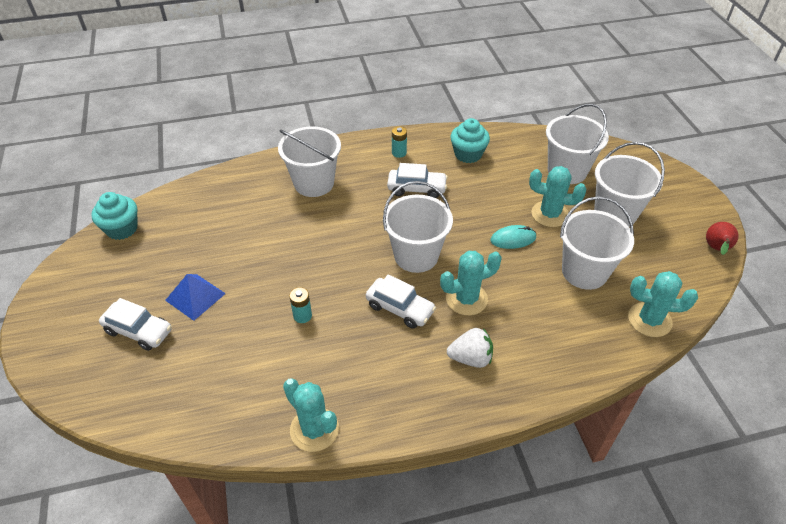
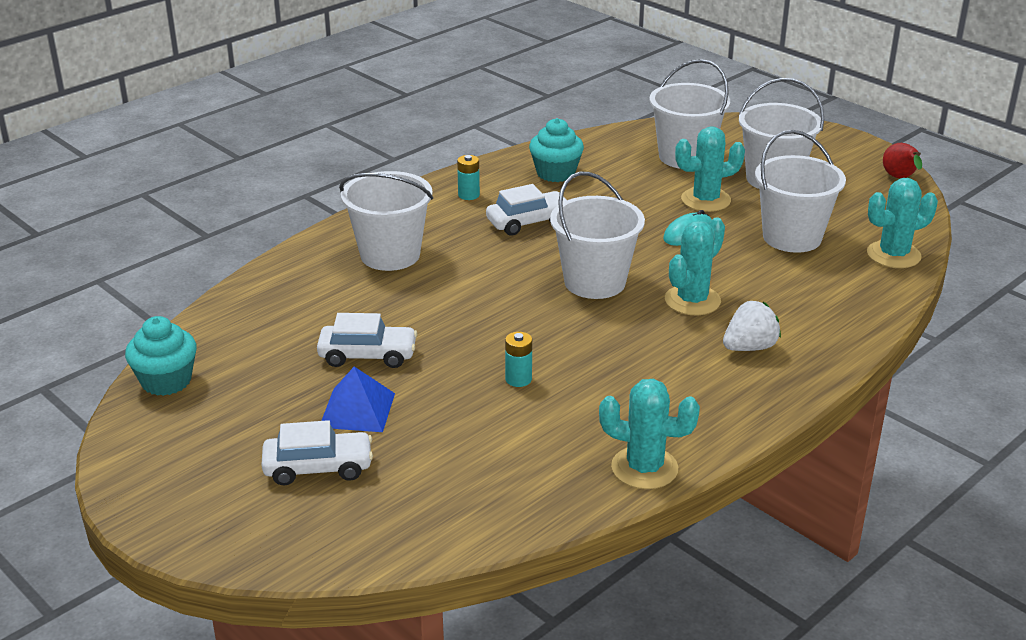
camera: 30 degrees left, 15 degrees down
(400, 308) = (627, 333): white car -> white car (368, 355)

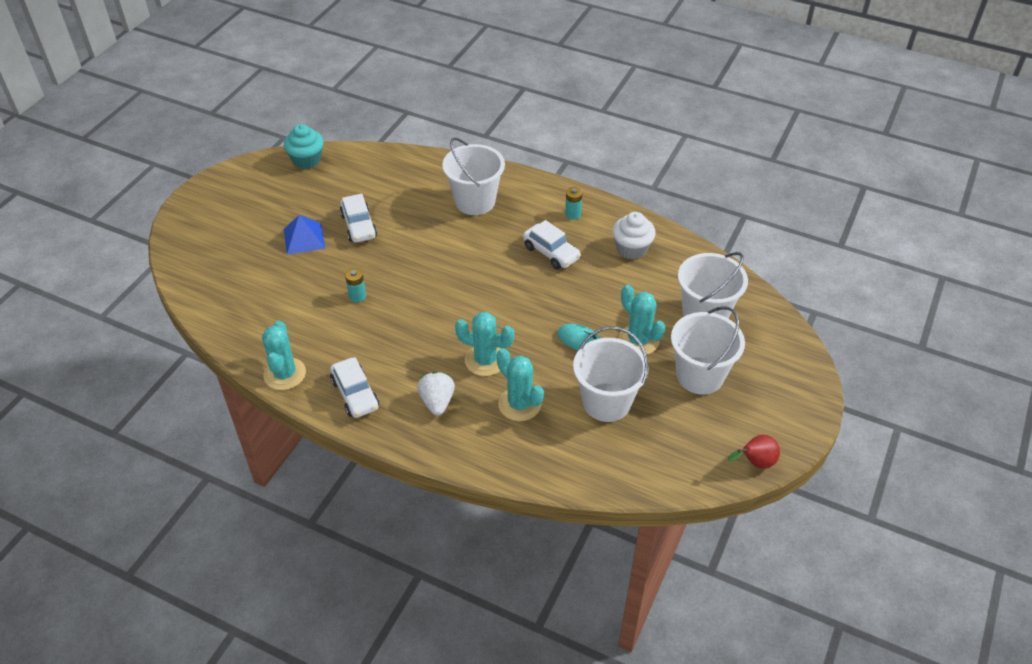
camera: 70 degrees right, 15 degrees up
(318, 468) = (248, 240): white car -> white car (355, 394)
(556, 173) = (631, 249): turquoise cupcake -> white cupcake
(594, 282) = (486, 304): white bucket -> none
(749, 347) = (437, 402): white strawberry -> white strawberry turned 135 degrees counterclockwise
(893, 255) = (611, 472): turquoise cactus -> turquoise cactus (519, 404)

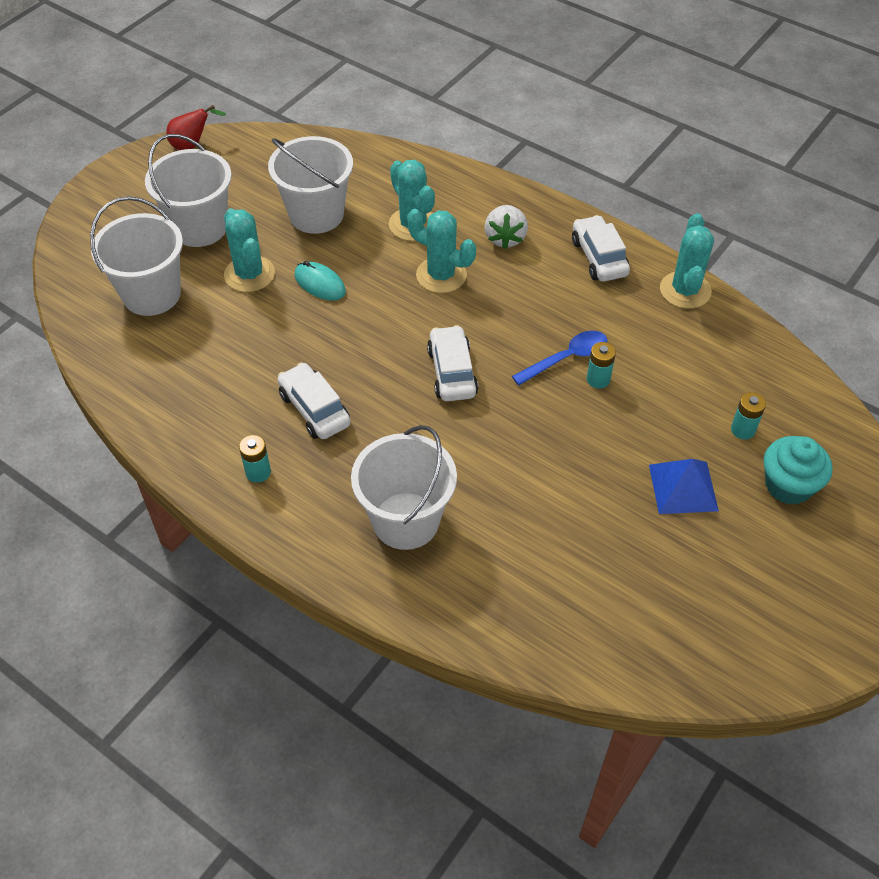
camera: 170 degrees left, 5 degrees up
(258, 276) = (743, 430): none -> turquoise battery
(306, 160) = (697, 665): turquoise cupcake -> turquoise cupcake (788, 485)
(359, 226) = (597, 498): white car -> white car (452, 372)
(380, 308) = (566, 358): none -> blue spoon
(631, 249) = (197, 399): white cupcake -> none

